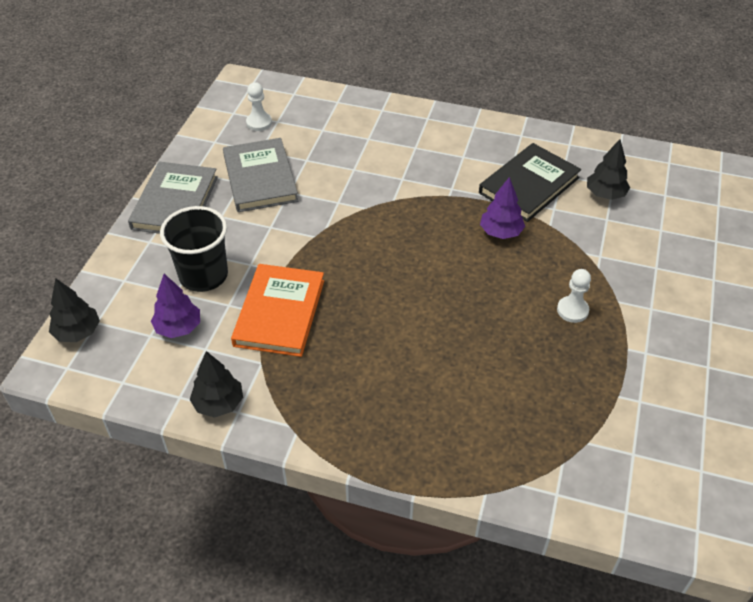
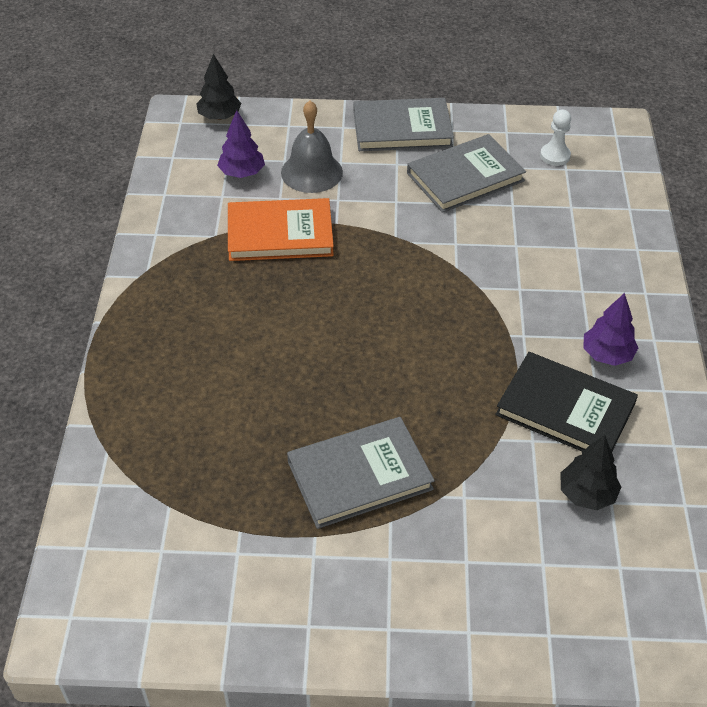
camera: 75 degrees right, 0 degrees up
(203, 275) = (311, 172): black cup -> grey bell
(219, 403) = (161, 219): black tree -> none
(501, 232) = (466, 391): purple tree -> purple tree (607, 355)
(572, 310) = (359, 475): white pawn -> grey book

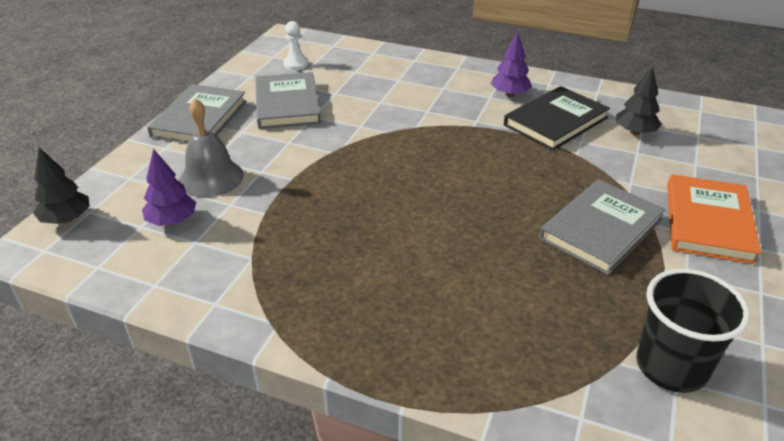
camera: 70 degrees left, 10 degrees down
(175, 545) = (671, 366): none -> black cup
(280, 234) = (281, 214): orange book -> orange book (708, 222)
(359, 475) = (601, 229): grey book -> grey book turned 45 degrees clockwise

